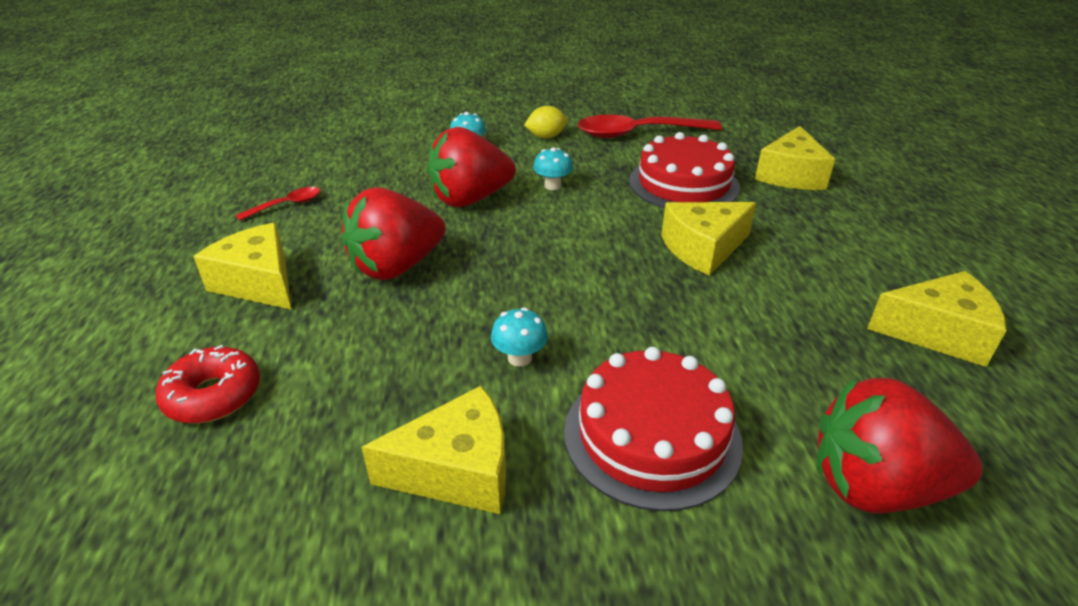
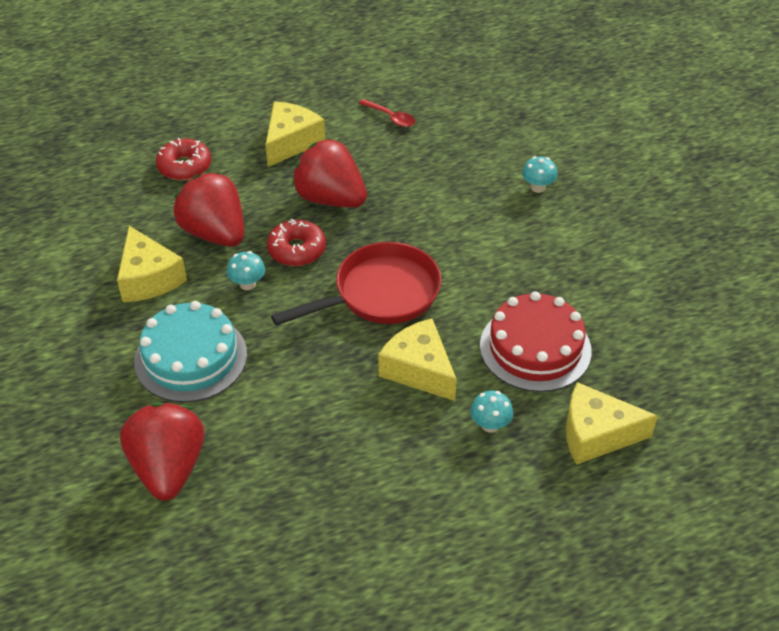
camera: 75 degrees right, 10 degrees up
(470, 199) = (442, 211): red strawberry -> red strawberry (215, 233)
(475, 306) = (297, 250): none -> red donut
(546, 137) = (590, 234): yellow lemon -> none
(552, 186) = (489, 257): turquoise mushroom -> turquoise mushroom (490, 425)
(580, 255) = (380, 294): none -> red pan
(637, 133) = (636, 301): red spoon -> none
(652, 435) = (191, 357): red cake -> turquoise cake
(937, 332) = (342, 527): yellow cheese -> none

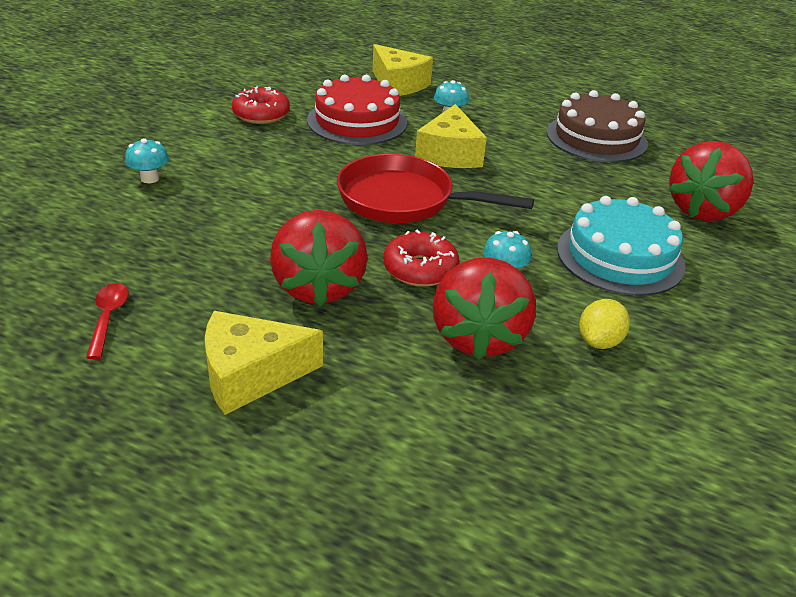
camera: 135 degrees left, 10 degrees down
(149, 278) = (599, 341): yellow cheese -> yellow lemon
(184, 166) = (415, 444): red donut -> red donut (261, 114)
(340, 509) = (596, 138): none -> brown cake

